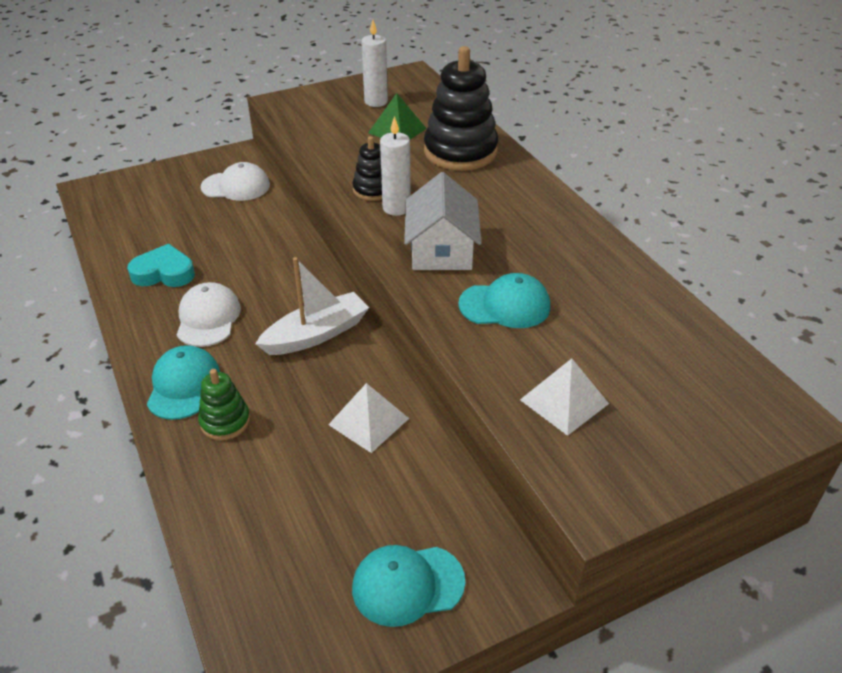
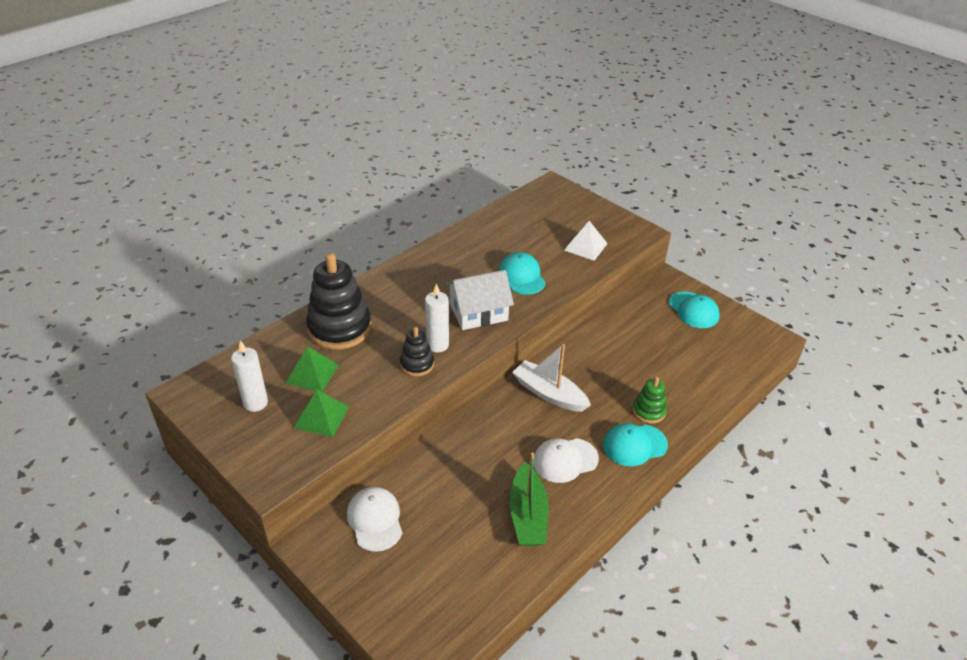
camera: 110 degrees left, 0 degrees up
(164, 273) = (528, 515): turquoise heart -> green boat
(334, 129) = (321, 417): none -> green pyramid
(368, 421) = (607, 348): white pyramid -> none

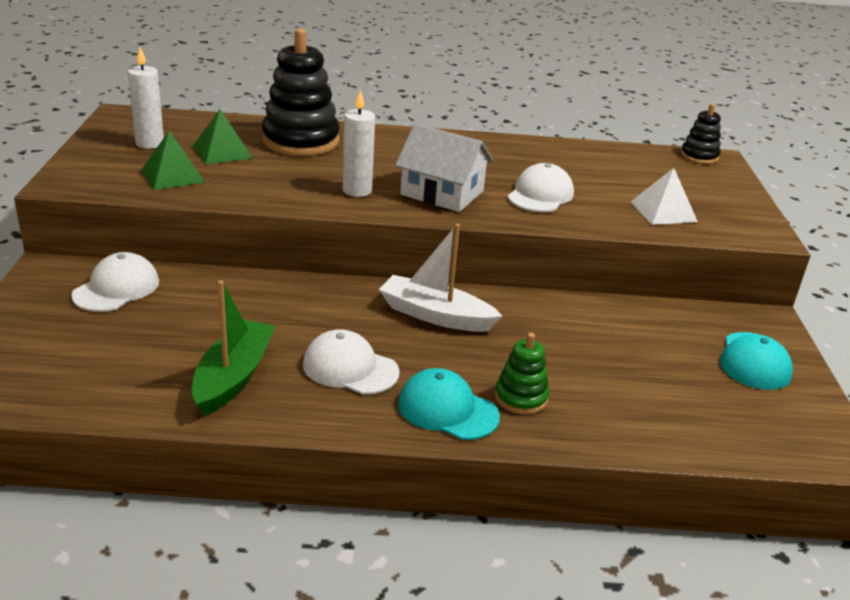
camera: 45 degrees right, 10 degrees down
(417, 364) = (313, 191): black stacking toy -> black stacking toy (699, 156)
(521, 276) = (540, 195): turquoise cap -> white cap
(528, 515) = (233, 377): green boat -> green boat turned 150 degrees clockwise
(549, 393) = (435, 315): white boat -> white boat turned 60 degrees counterclockwise

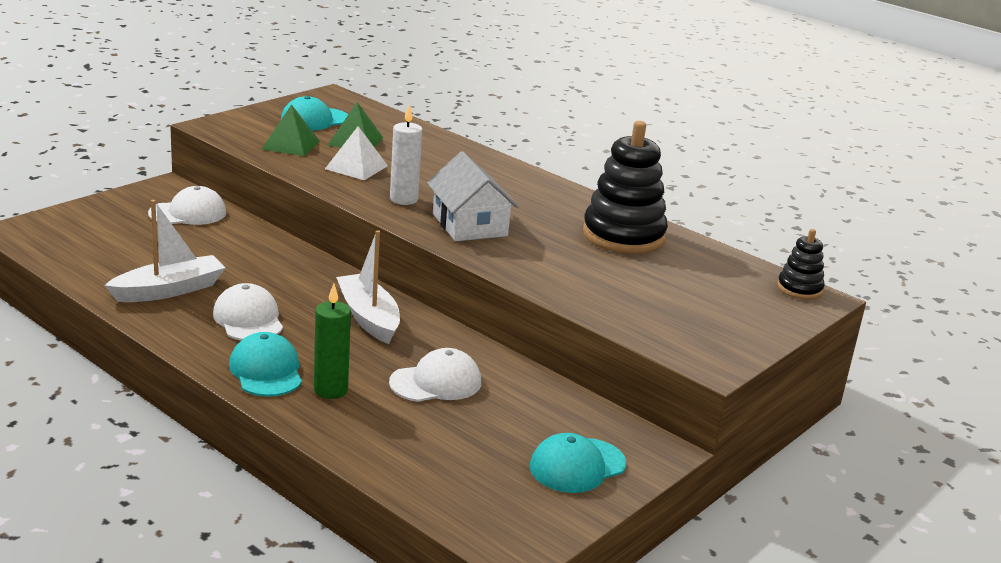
camera: 40 degrees right, 5 degrees down
(150, 144) = (314, 120): white candle -> turquoise cap
(233, 377) = (169, 290): green boat -> white boat
(301, 141) = (430, 153): black stacking toy -> black stacking toy (623, 236)
(521, 397) = (330, 390): green stacking toy -> green candle
(540, 195) = (554, 256): white cap -> white cap (436, 382)
(663, 211) = (647, 310): white pyramid -> white pyramid (356, 167)

